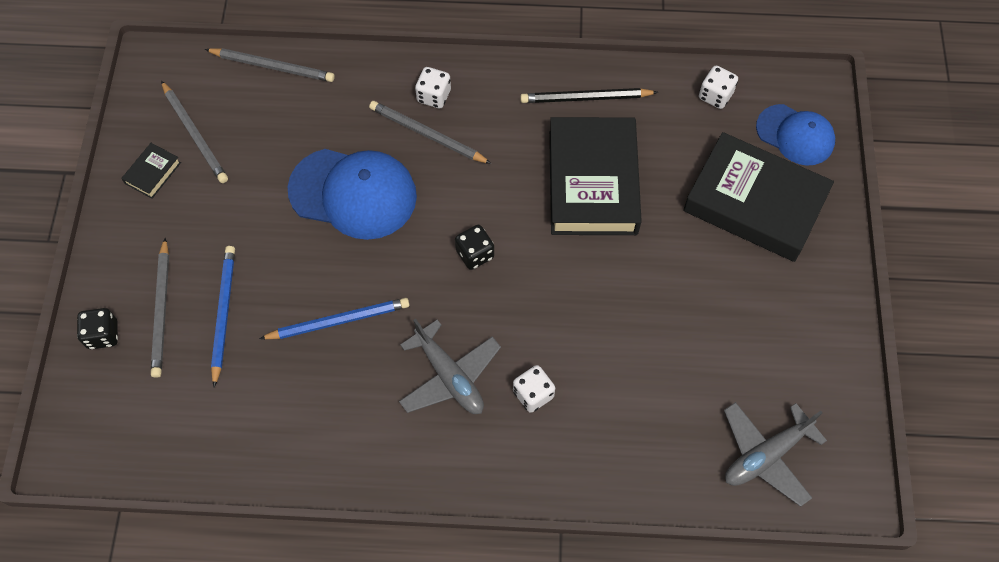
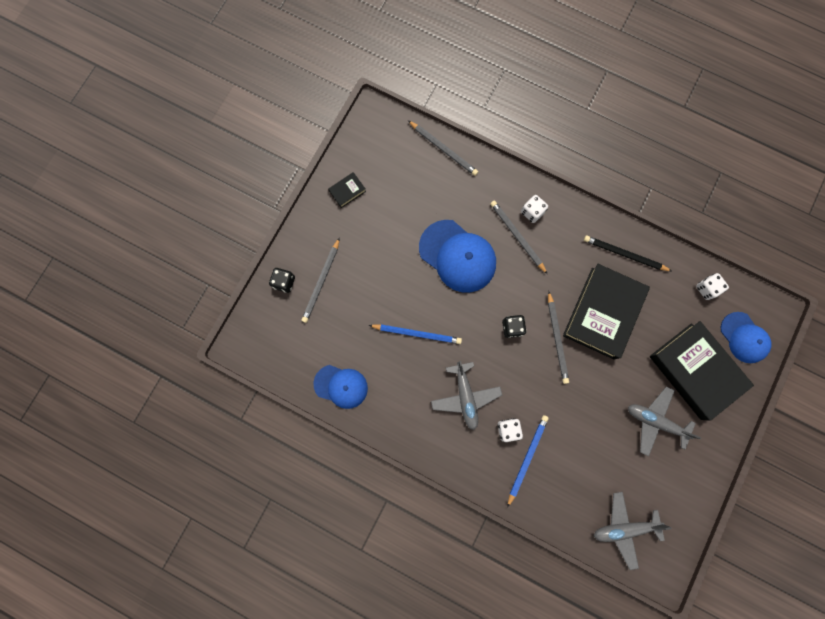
camera: 25 degrees right, 15 degrees up
(195, 134) = (381, 176): grey pencil -> grey pencil (557, 339)
(223, 313) = (354, 299): blue pencil -> blue pencil (527, 458)
(252, 445) = (341, 386): none -> blue cap
(734, 291) = (655, 421): none -> grey plane

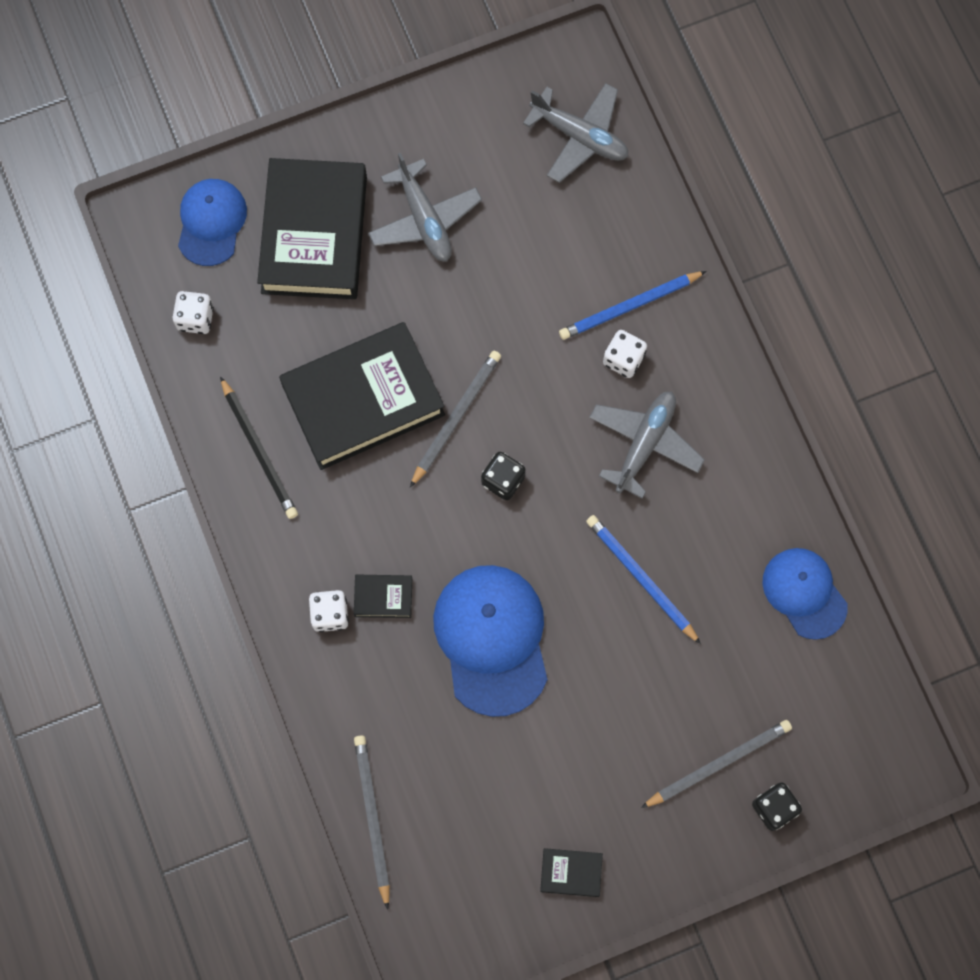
camera: 140 degrees left, 5 degrees down
(517, 236) = (383, 597): grey pencil -> black book

